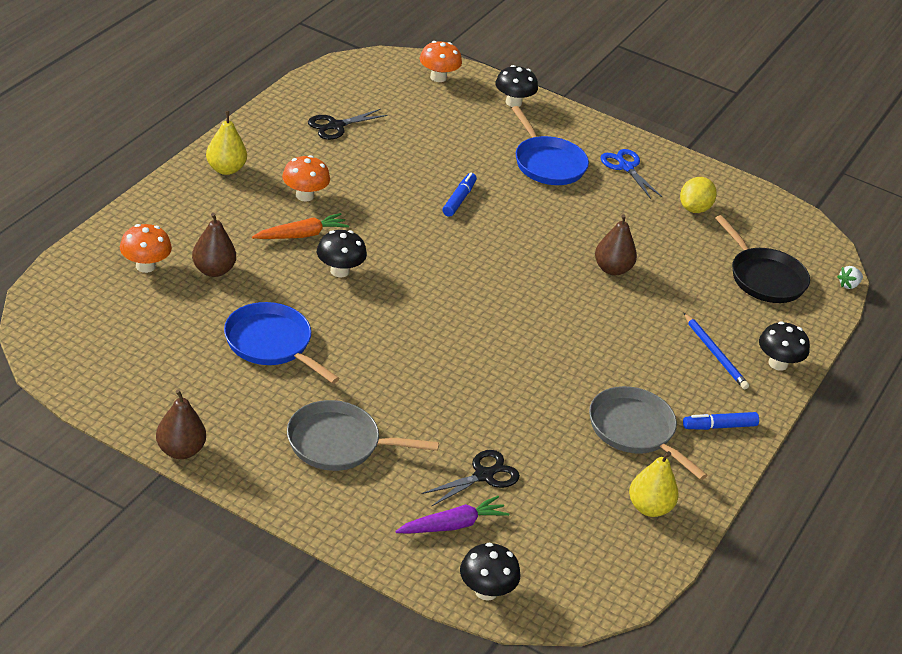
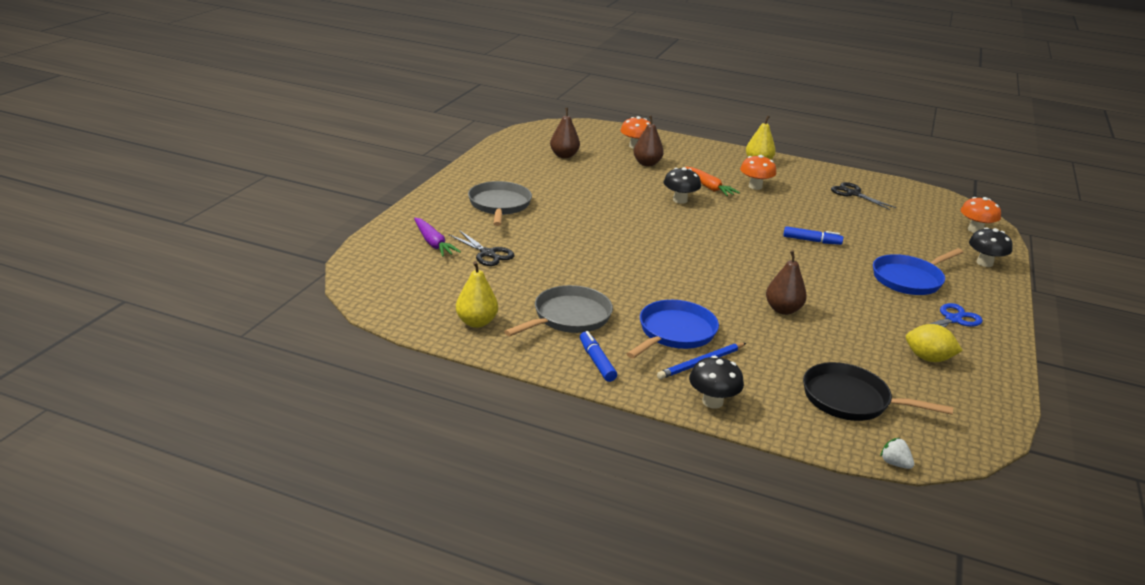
camera: 85 degrees right, 10 degrees down
(180, 450) = (473, 163): brown pear -> brown pear (564, 155)
(271, 344) = (586, 182): blue pan -> blue pan (674, 333)
(486, 591) = (371, 255): black mushroom -> none
(764, 278) = (851, 400): black pan -> black pan turned 60 degrees clockwise

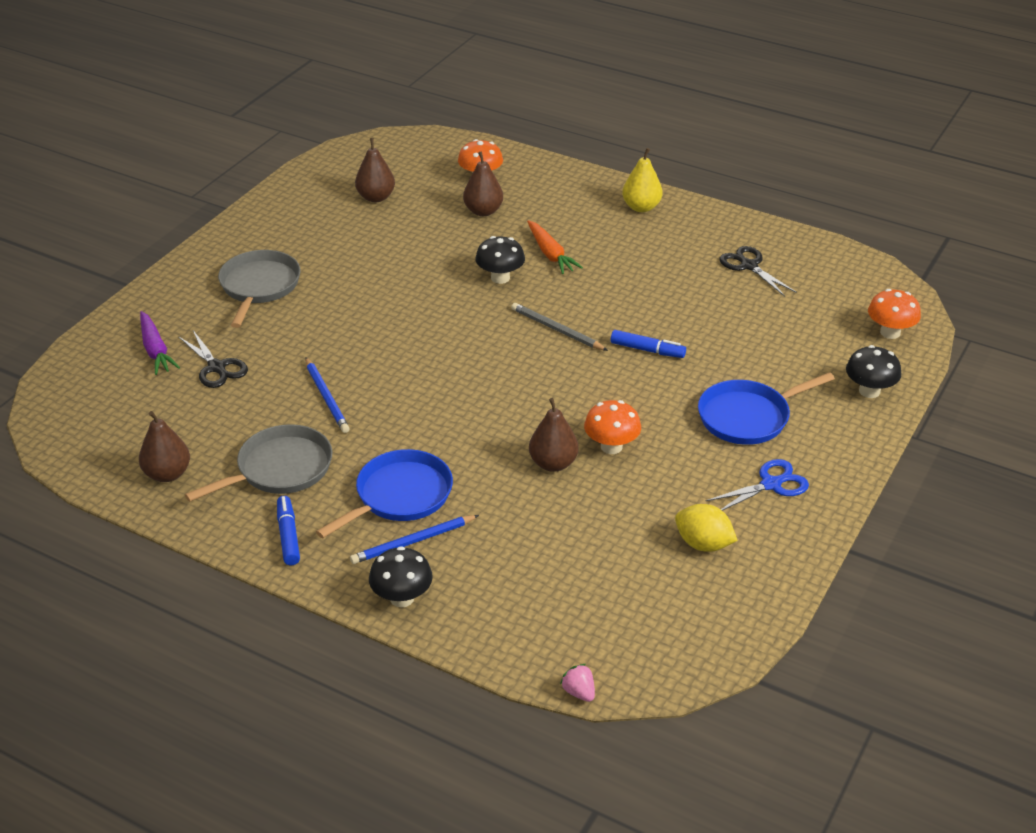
camera: 10 degrees right, 10 degrees up
(476, 322) = (167, 474): yellow pear -> brown pear
(584, 271) = (326, 397): none -> blue pencil
(738, 229) = (556, 330): none -> grey pencil
(755, 186) = (615, 253): orange mushroom -> orange mushroom (611, 446)
(851, 400) = (572, 601): black pan -> none
(894, 463) = (579, 692): white strawberry -> pink strawberry

